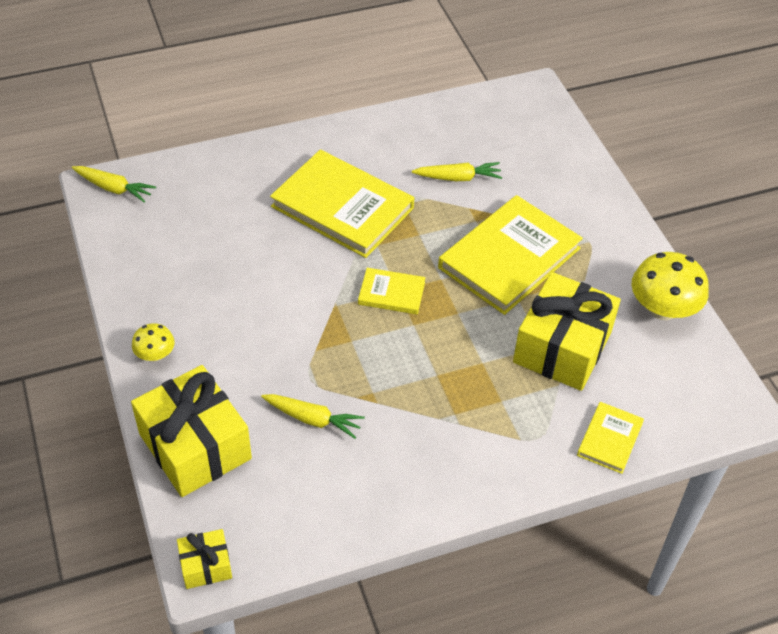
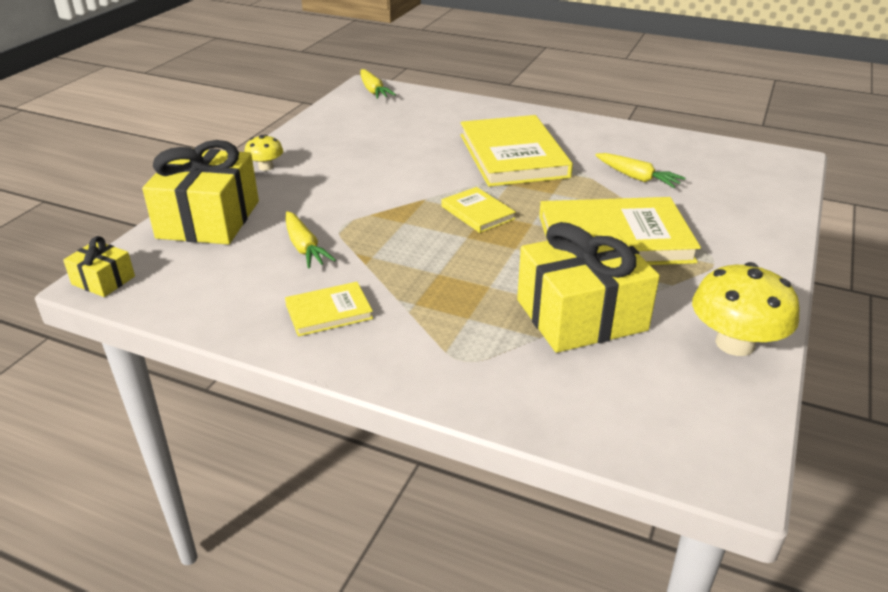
camera: 45 degrees right, 15 degrees down
(609, 439) = (533, 403): yellow book -> yellow book (329, 312)

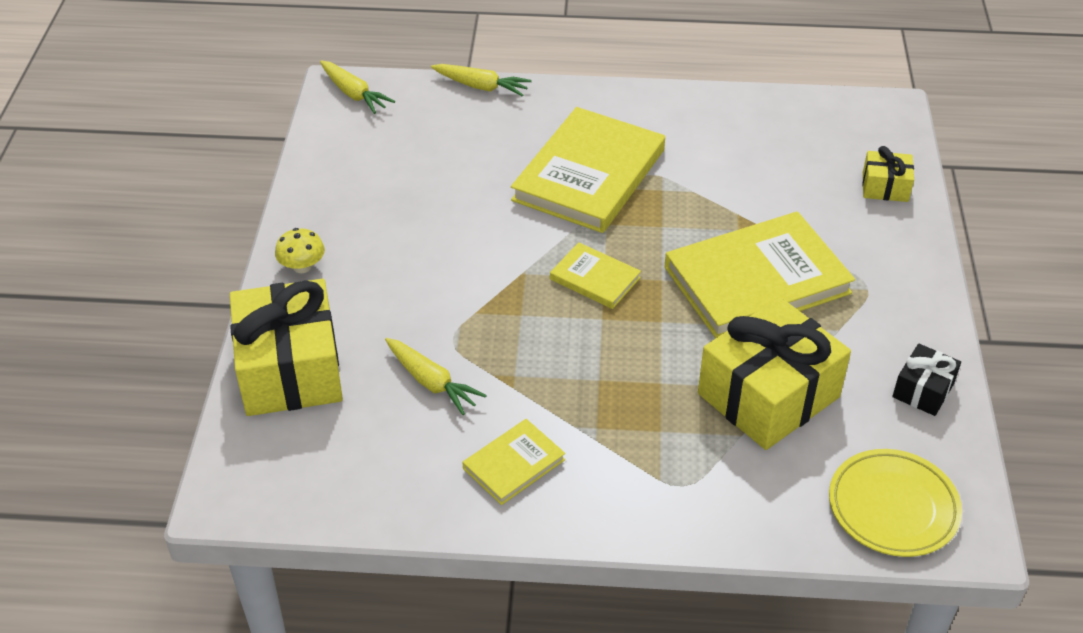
camera: 20 degrees left, 10 degrees up
(103, 280) = (232, 493): yellow gift -> yellow gift (885, 187)
(513, 155) = (589, 175): yellow book -> yellow book turned 60 degrees clockwise
(637, 177) = (742, 179): yellow carrot -> yellow carrot (481, 86)
(660, 426) = (893, 507): none -> yellow plate
(735, 343) = (923, 390): yellow mushroom -> black gift

